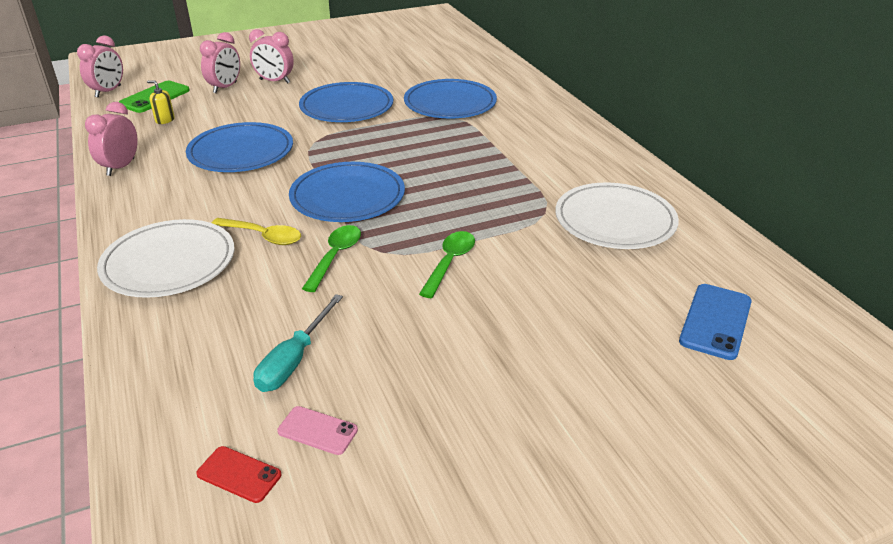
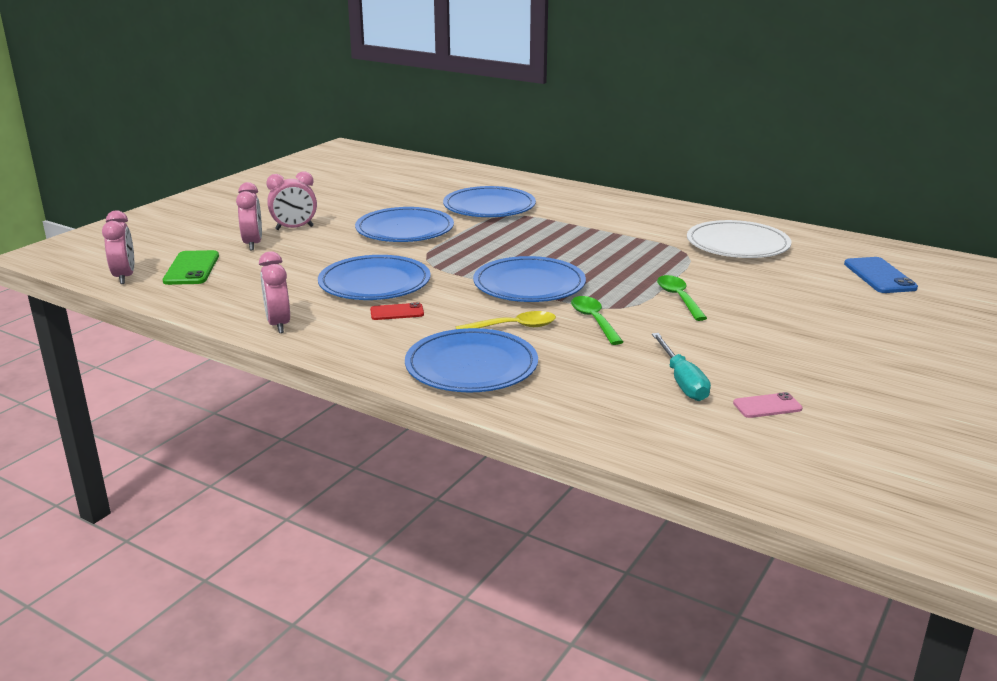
camera: 35 degrees left, 10 degrees down
(165, 120) = (244, 281): yellow soap dispenser -> none
(169, 263) = (471, 366): white plate -> blue plate
(239, 474) = (764, 444): red phone -> red phone (397, 312)

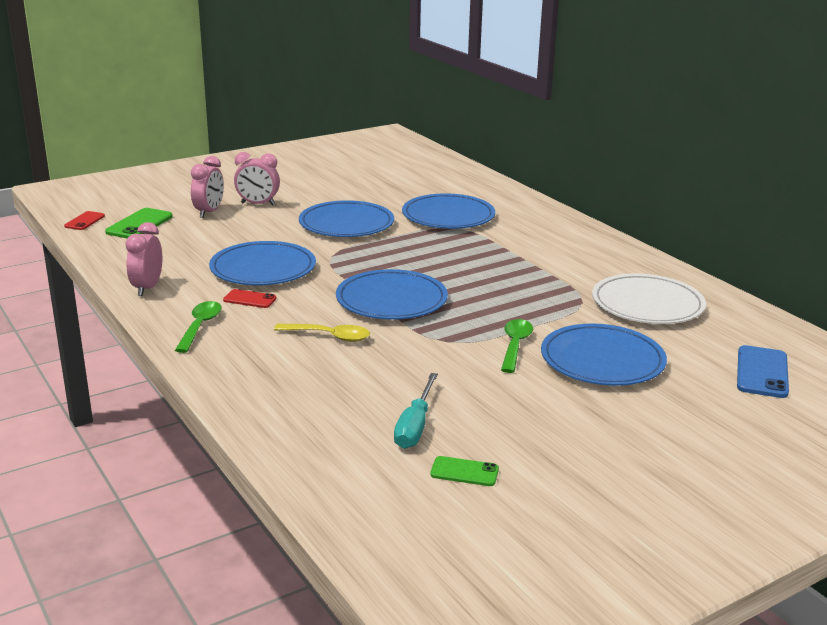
camera: 25 degrees right, 0 degrees up
(124, 277) = (85, 221): pink clock -> red phone
(471, 366) = (251, 363): blue plate -> blue plate (602, 360)
(594, 320) = (407, 348): green spoon -> green spoon (200, 326)
(767, 406) = (464, 472): pink phone -> green phone

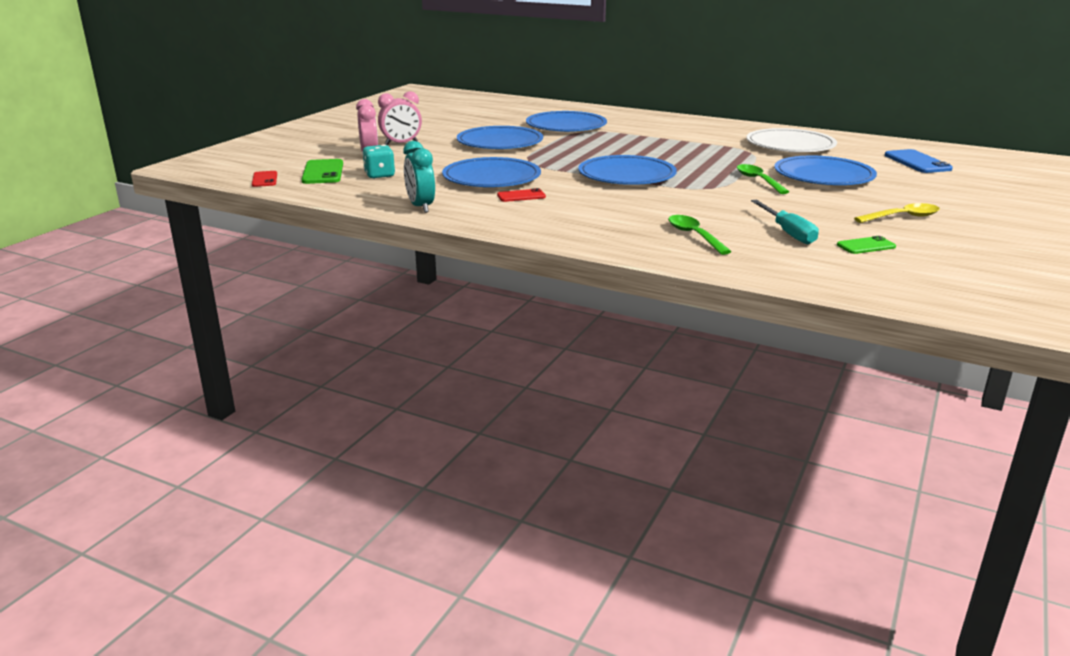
camera: 30 degrees left, 0 degrees up
(147, 288) = (421, 207): pink clock -> turquoise clock
(177, 240) = (379, 175): none -> turquoise dice
(200, 326) = (517, 219): green spoon -> green spoon (694, 236)
(329, 336) = (627, 203): yellow spoon -> yellow spoon (902, 217)

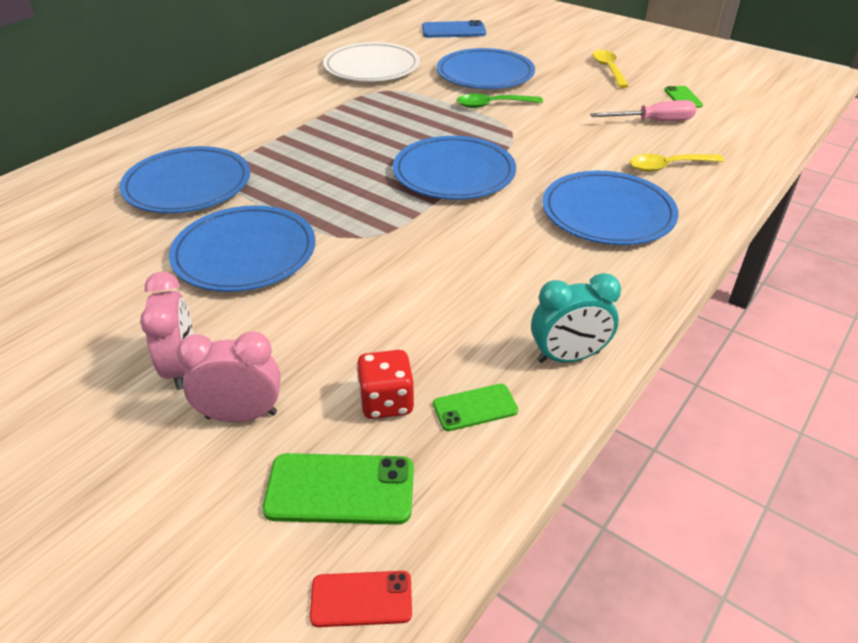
camera: 80 degrees left, 15 degrees up
(376, 190) = (475, 407): none -> green phone
(379, 175) = (386, 402): turquoise dice -> red dice
(491, 178) = (436, 277): blue plate -> blue plate (608, 213)
(521, 196) = (526, 259): red phone -> none
(694, 236) = (668, 166): green spoon -> yellow spoon
(787, 233) = (653, 122): turquoise screwdriver -> pink screwdriver

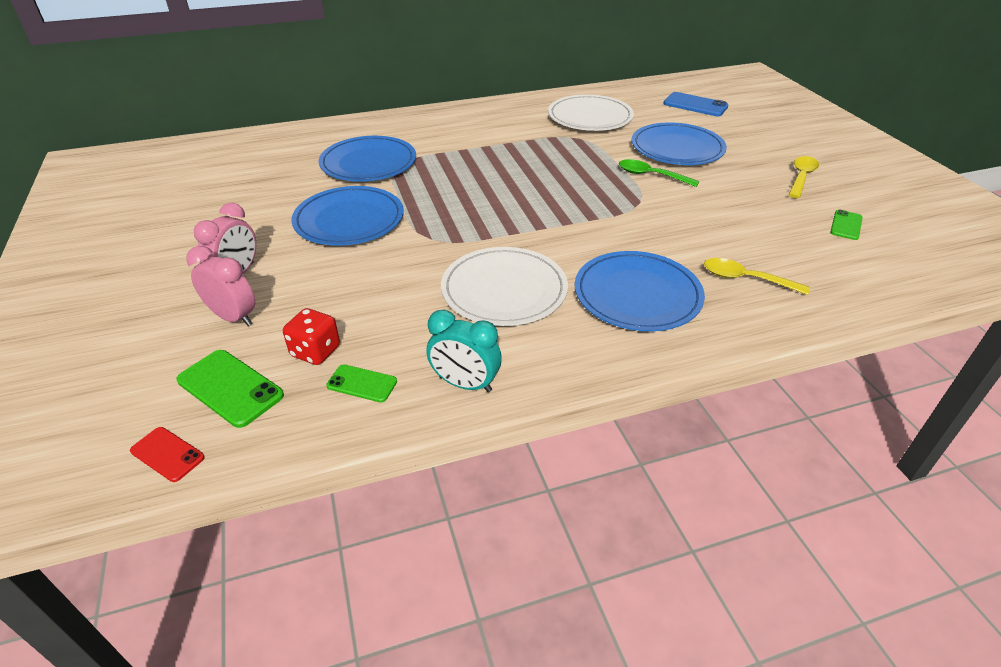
camera: 35 degrees right, 0 degrees up
(454, 173) = (552, 218): blue plate -> none
(494, 256) = (504, 290): none -> white plate
(653, 122) = (784, 236): pink screwdriver -> none

